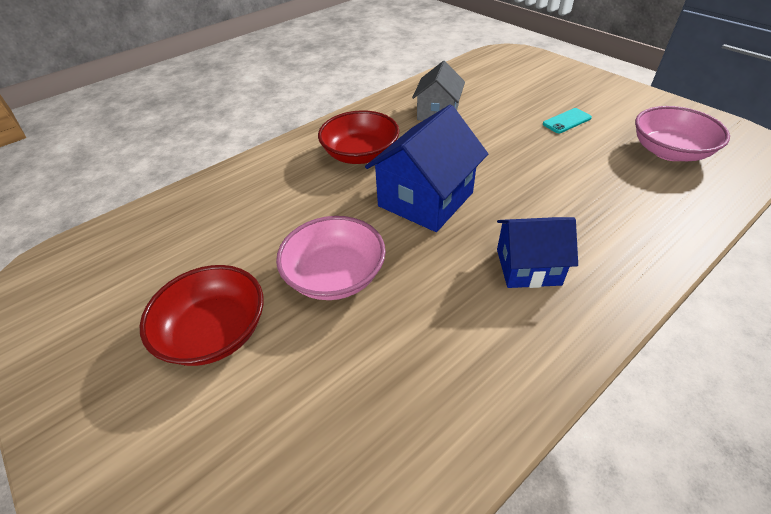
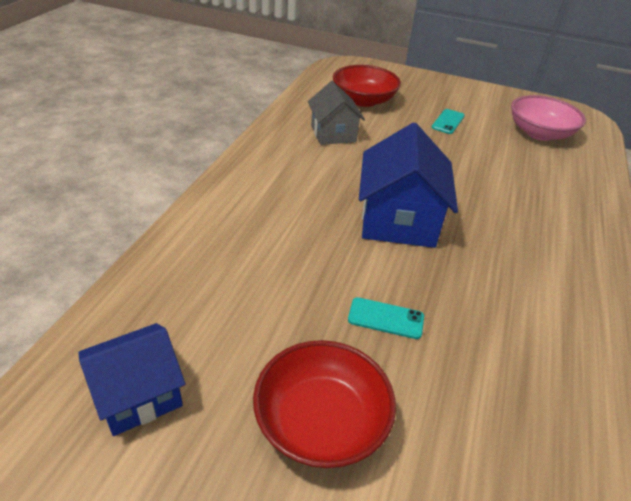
camera: 35 degrees left, 5 degrees down
(335, 276) = (386, 318): pink bowl -> turquoise phone
(360, 154) = (297, 191): red bowl -> red bowl (363, 100)
(528, 267) = (529, 255): blue house -> blue house (138, 394)

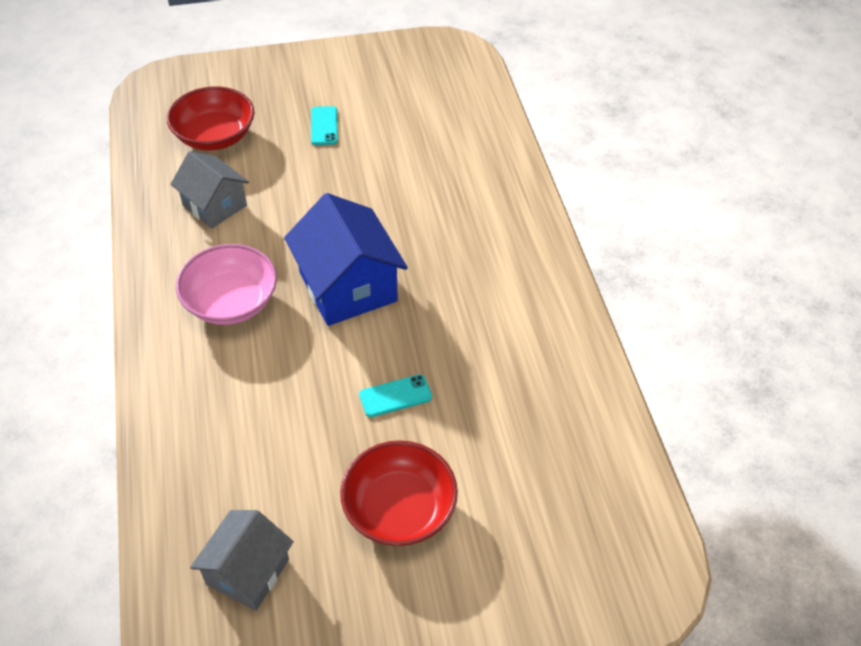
camera: 30 degrees left, 10 degrees up
(138, 394) = (248, 572): blue house -> grey house
(539, 133) = (423, 98): pink bowl -> pink bowl (231, 302)

